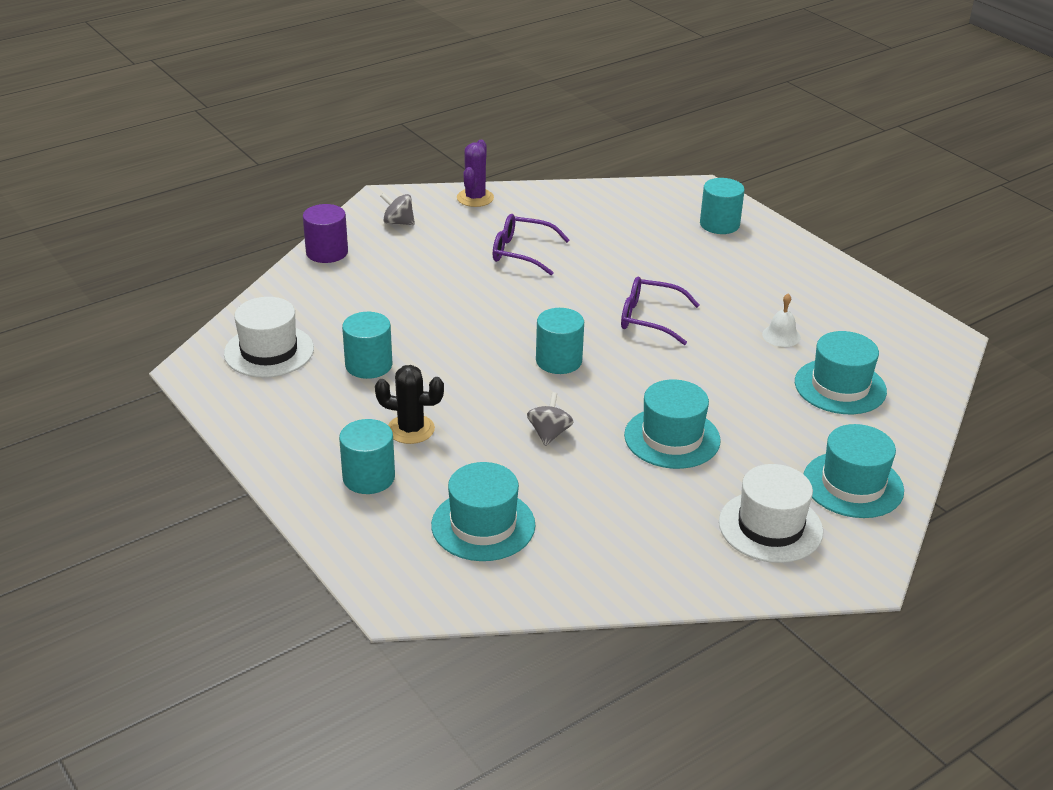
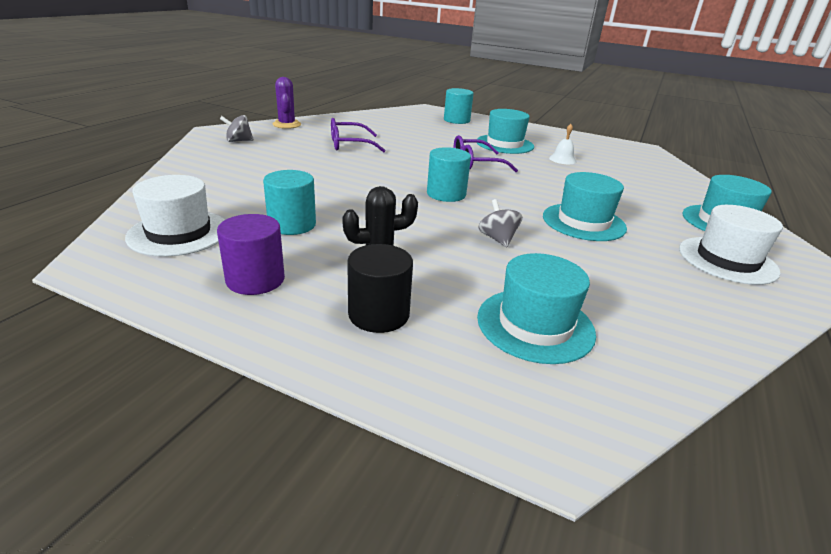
camera: 30 degrees left, 5 degrees down
(327, 252) = (189, 162): purple cylinder -> purple cylinder (255, 279)
(368, 477) = (378, 314): turquoise cylinder -> black cylinder
(840, 387) = (631, 176): turquoise hat -> turquoise hat (504, 144)

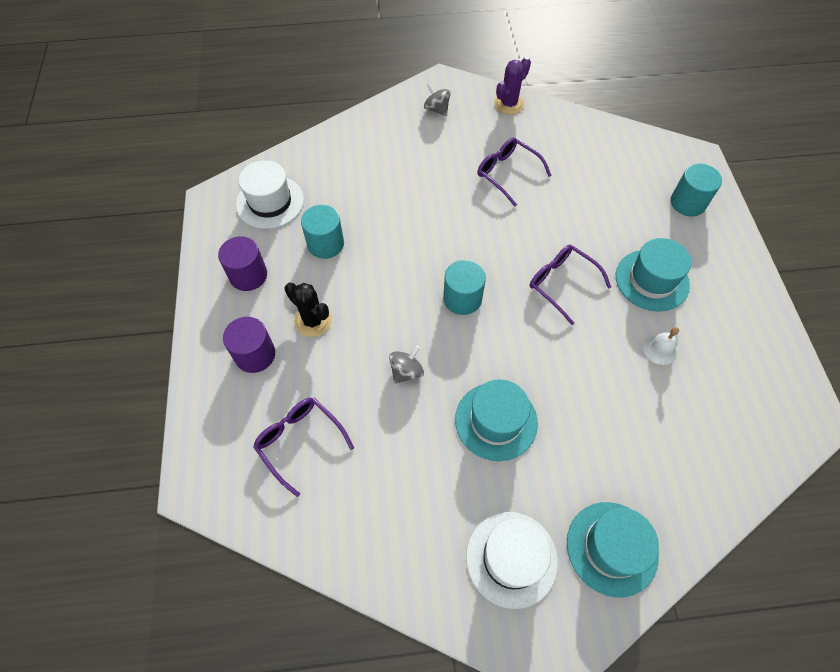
camera: 60 degrees right, 30 degrees up
(378, 314) = (255, 355): black cylinder -> purple cylinder
(535, 325) = (300, 441): turquoise hat -> purple glasses

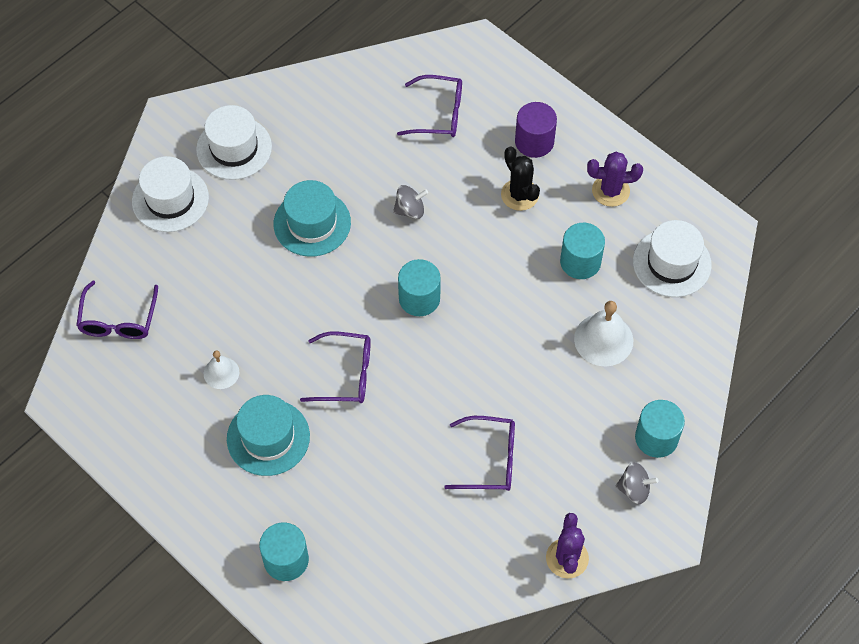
camera: 140 degrees right, 0 degrees up
(248, 275) = (610, 191): purple cylinder -> purple cactus
(313, 320) = (519, 195): black cactus -> black cactus turned 60 degrees clockwise
(366, 189) = (603, 339): none -> white bell
(396, 123) = (656, 438): none -> turquoise cylinder
(406, 371) = (410, 210): grey spinning top -> grey spinning top turned 105 degrees counterclockwise
(612, 548) = (170, 199): turquoise hat -> white hat
(728, 456) = (118, 320): none -> purple glasses

